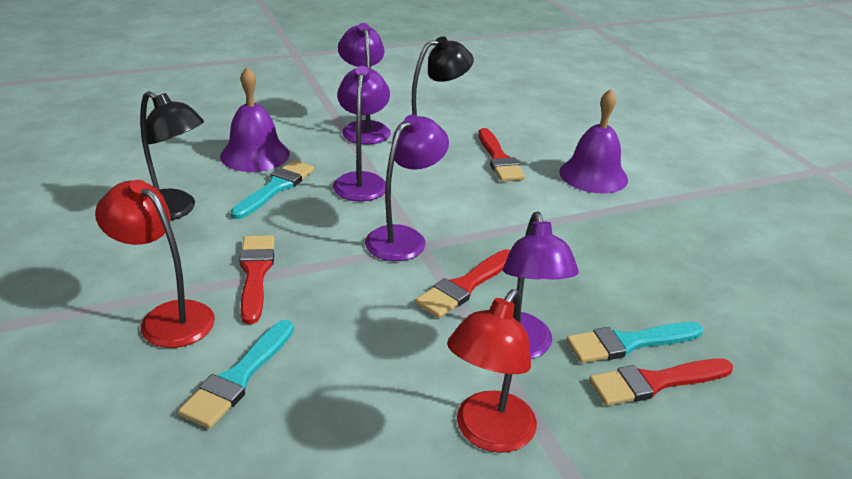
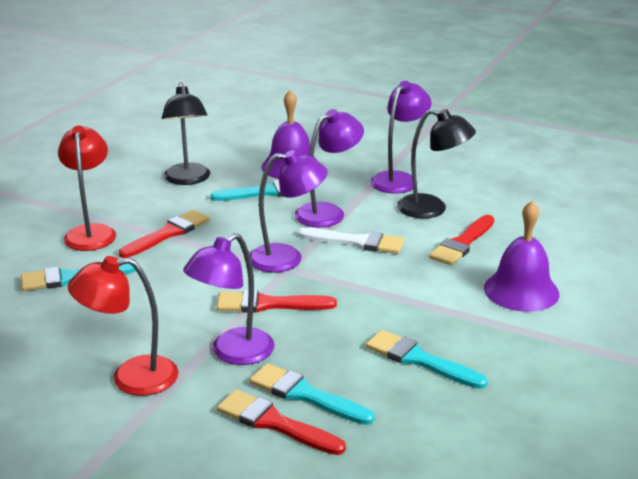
camera: 50 degrees right, 5 degrees down
(429, 195) = (357, 242): none -> white brush
(636, 263) = (419, 360): none -> turquoise brush

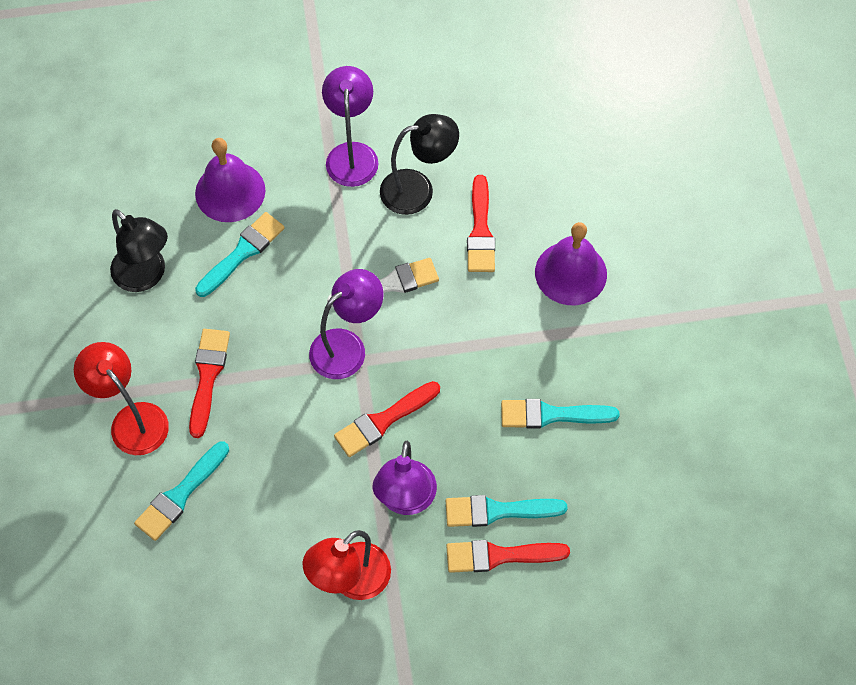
camera: 35 degrees left, 35 degrees up
(328, 212) = (328, 251): purple lamp -> none

